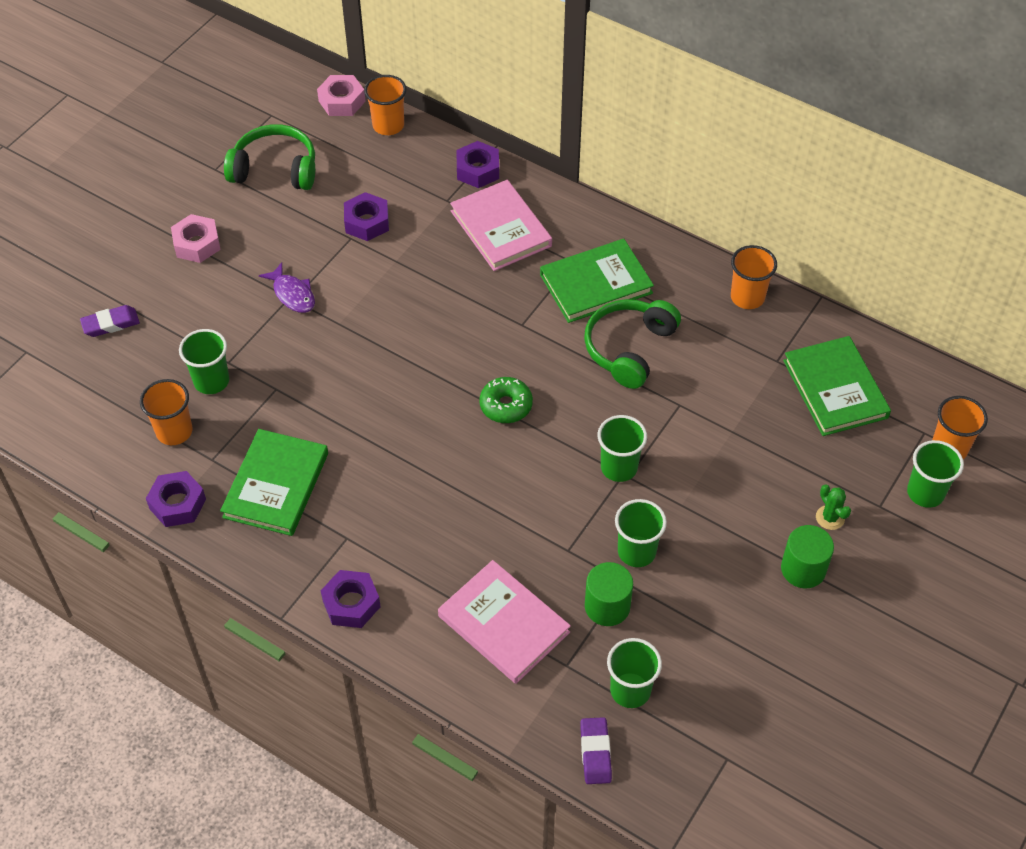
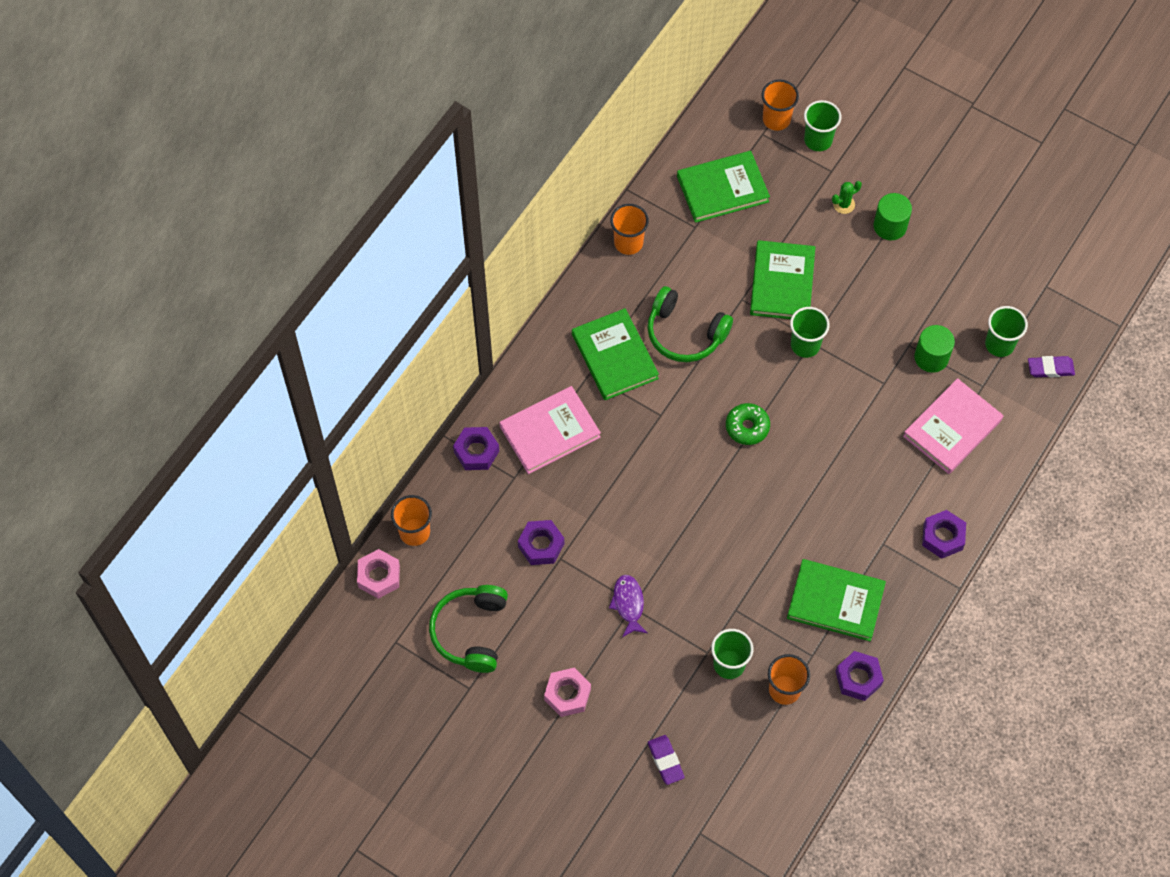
camera: 90 degrees left, 10 degrees up
(292, 294) = (628, 604): purple fish -> purple fish turned 60 degrees counterclockwise
(636, 551) = (882, 336): green cup -> none
(706, 446) = (782, 283): none -> green book

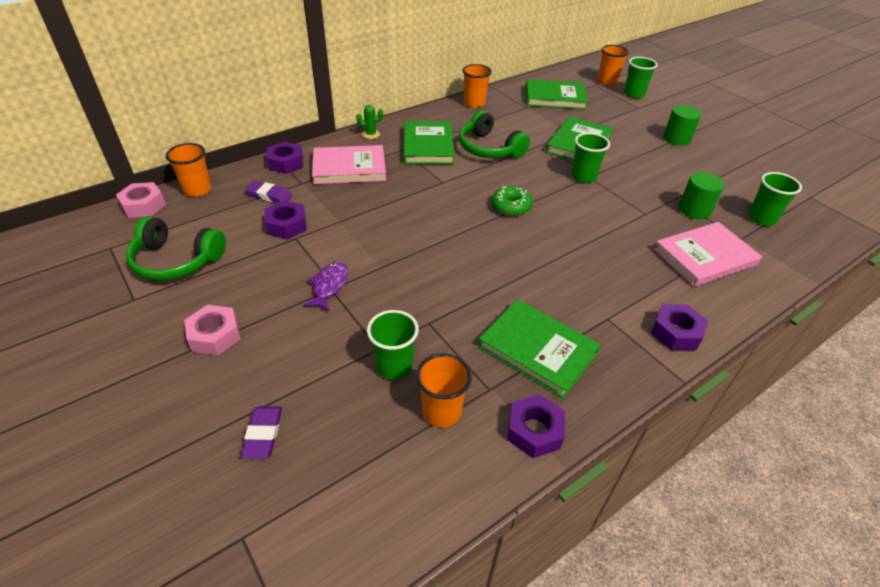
camera: 20 degrees right, 20 degrees down
(470, 632) = (176, 261): green headphones -> green headphones turned 105 degrees counterclockwise
(844, 204) = (643, 122): green cactus -> green cactus (371, 134)
(1050, 368) = (812, 245): purple eraser -> purple eraser (269, 195)

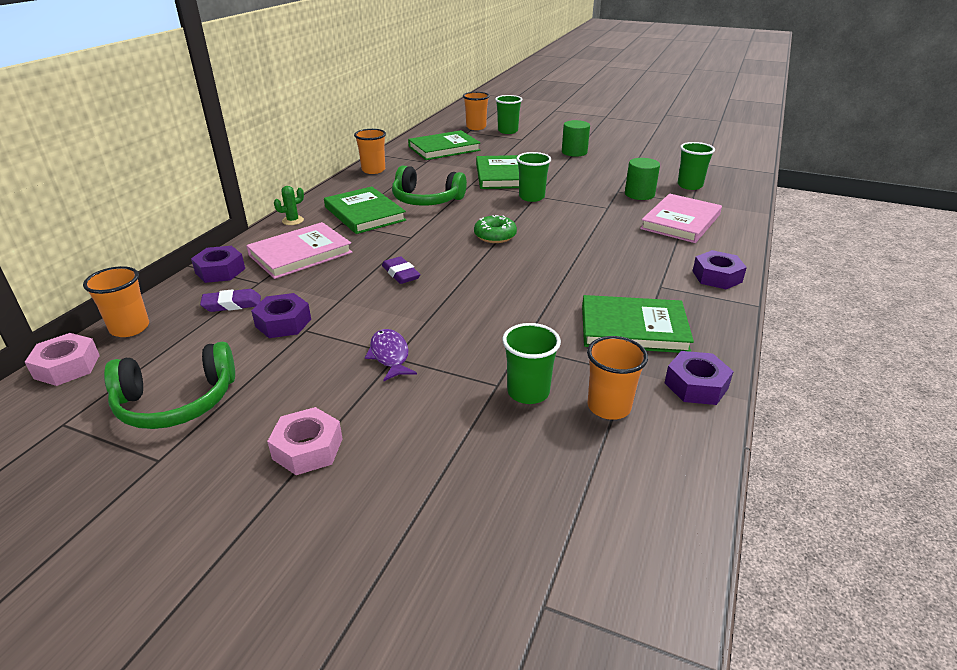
camera: 30 degrees left, 10 degrees down
(263, 434) = (463, 507): purple eraser -> purple eraser (401, 274)

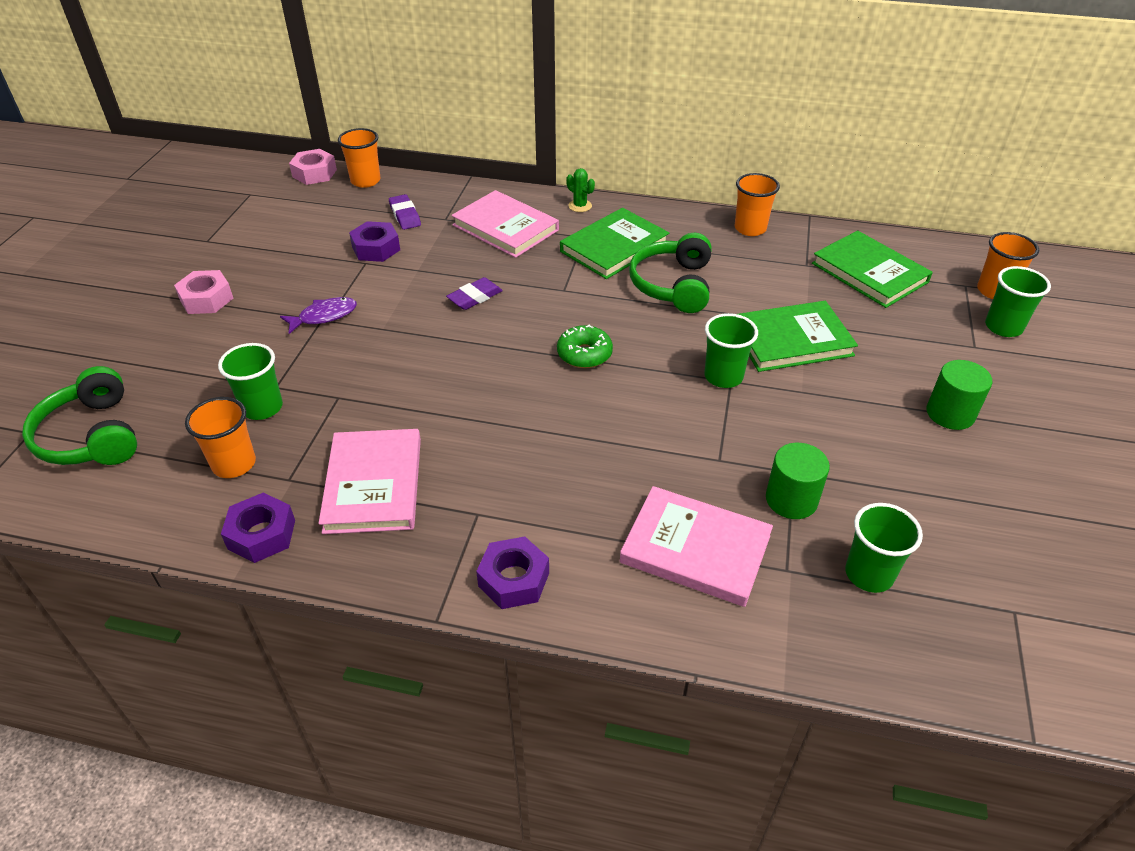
camera: 80 degrees right, 10 degrees up
(177, 402) = (268, 229): green headphones -> green headphones (91, 436)
(220, 271) = (463, 194): purple nut -> none
(633, 328) = (373, 484): green book -> pink book

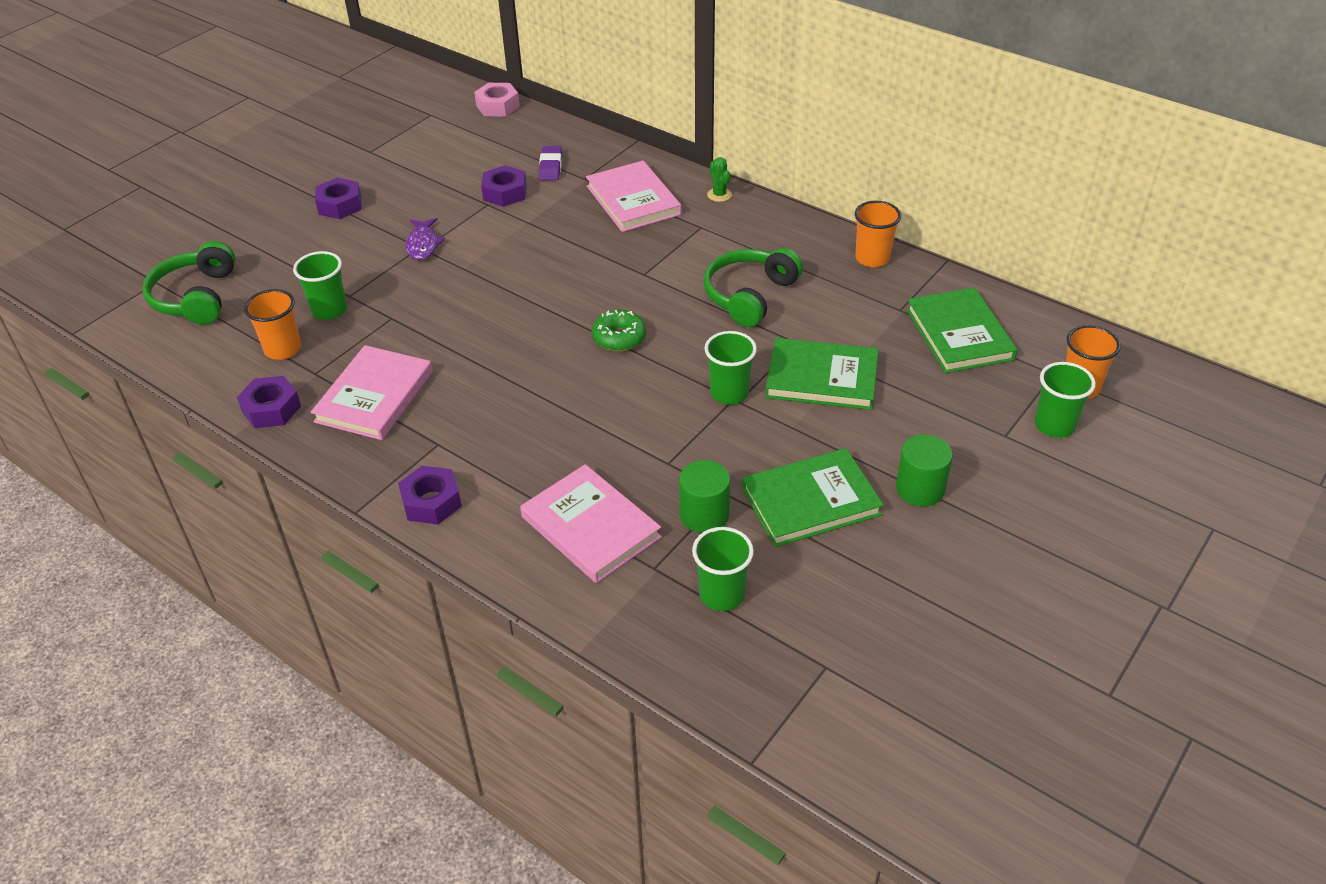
camera: 25 degrees right, 0 degrees up
(206, 299) = (340, 205): pink nut -> purple nut
(324, 316) = (423, 245): purple fish -> purple fish turned 90 degrees clockwise
(365, 181) = (538, 124): orange cup -> none
(475, 297) = (560, 260): purple eraser -> none
(614, 247) = (721, 244): green book -> green book (811, 501)

